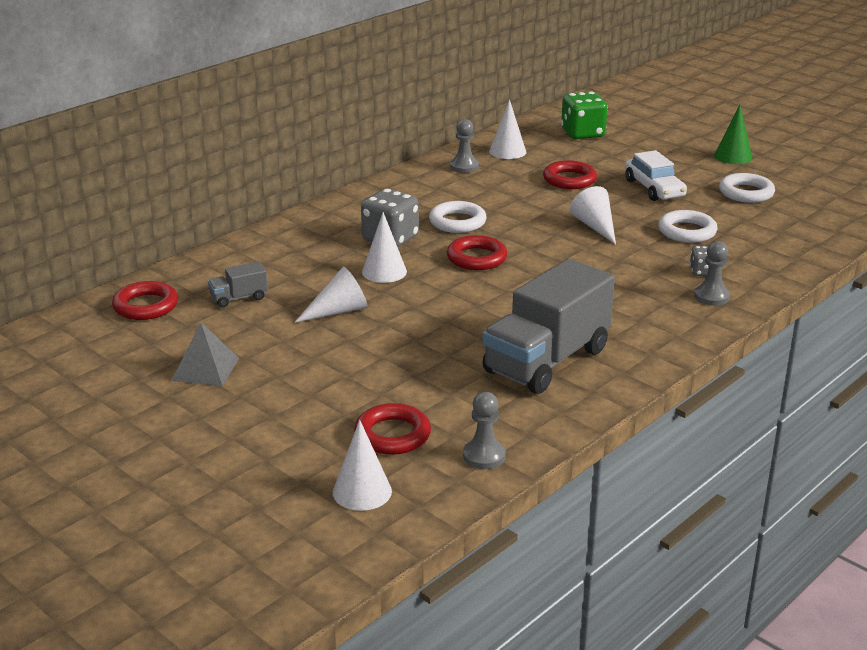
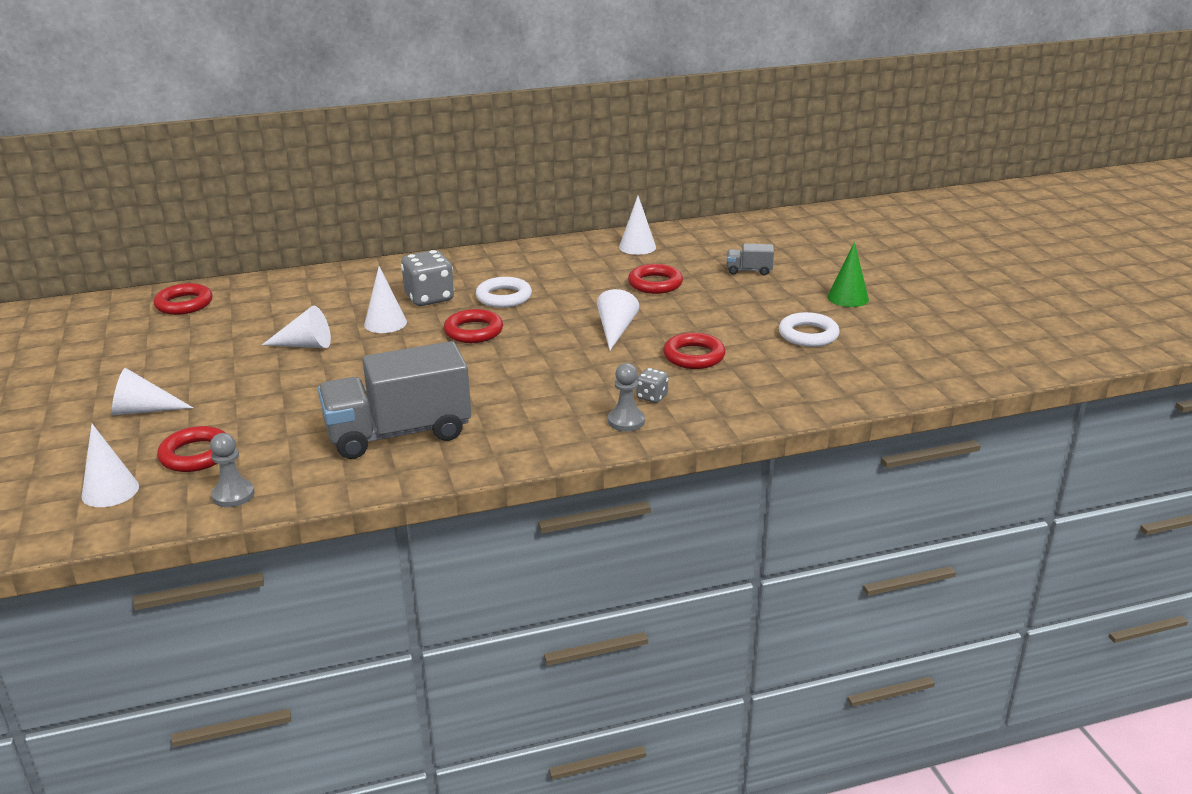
camera: 30 degrees right, 0 degrees up
(205, 369) = (151, 362): grey pyramid -> none
(239, 298) = (252, 315): grey truck -> grey truck (749, 271)
(273, 413) = (144, 410): none -> white cone
(464, 167) = (580, 252): grey pawn -> none
(582, 134) = (729, 246): green dice -> none
(654, 188) = (722, 309): white car -> none
(687, 231) = (694, 356): white ring -> red ring

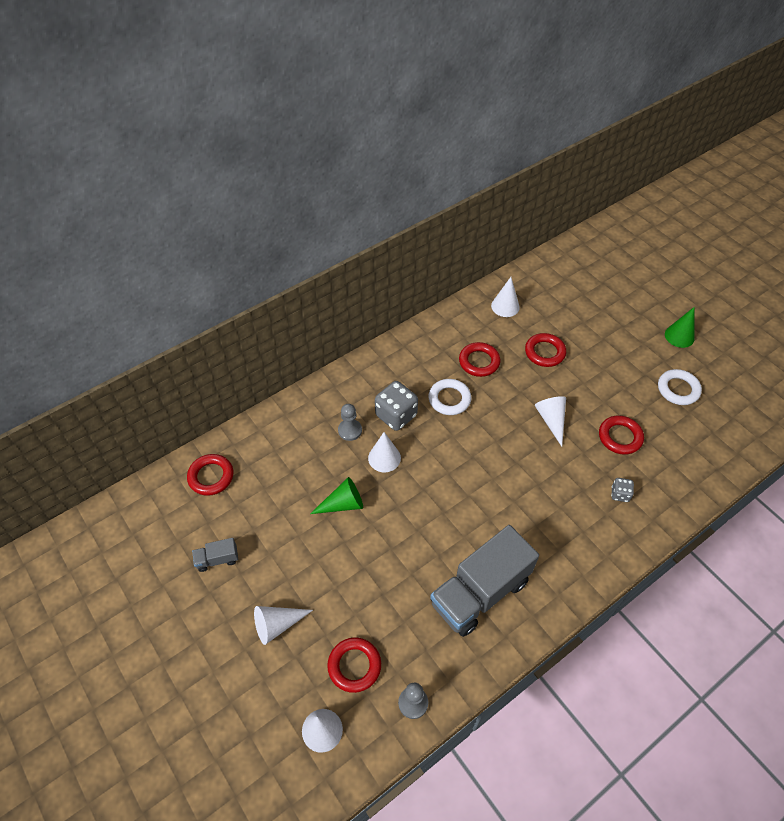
camera: 20 degrees left, 25 degrees up
(305, 345) = (343, 504): white cone -> green cone
(473, 331) = (454, 450): red ring -> red ring (479, 362)
(626, 421) = (619, 528): grey pawn -> grey pawn (350, 430)
(749, 271) = (598, 318): grey truck -> grey truck (217, 559)

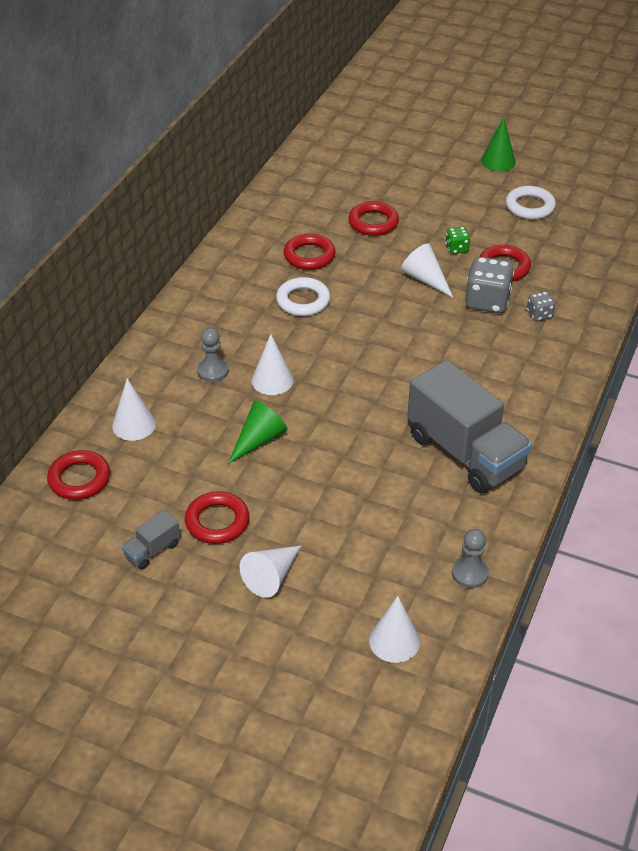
camera: 30 degrees left, 10 degrees down
(354, 666) = (385, 572): red ring -> red ring (217, 521)
(396, 415) = (255, 337): grey dice -> grey dice (487, 301)
(480, 592) = (465, 452): grey truck -> grey truck turned 60 degrees counterclockwise
(505, 306) = (299, 196): white cone -> white cone (134, 425)
(593, 403) = (456, 248): none -> green dice

